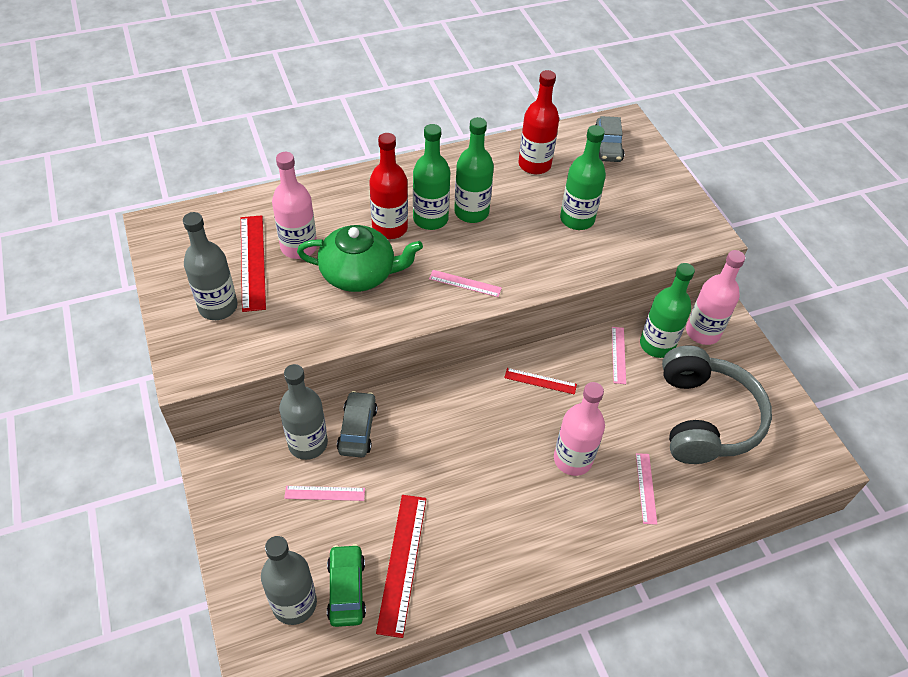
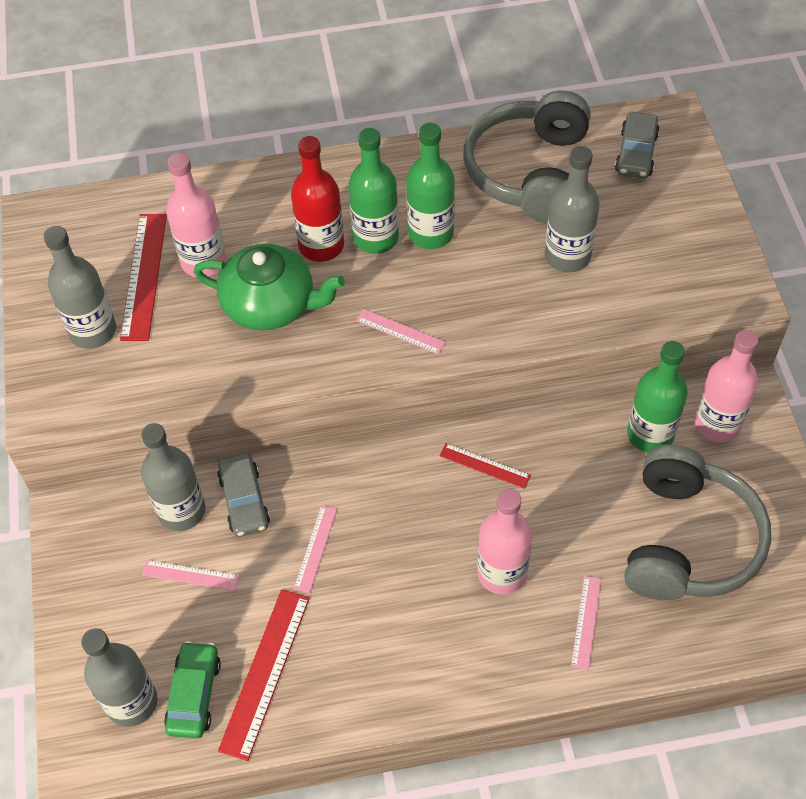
camera: 15 degrees right, 5 degrees up
(357, 429) = (244, 500): grey car -> grey car turned 150 degrees clockwise
(534, 165) = (530, 172): red bottle -> grey headphones
(577, 219) = (567, 256): green bottle -> grey bottle
(618, 355) = (595, 442): pink ruler -> pink ruler (315, 548)

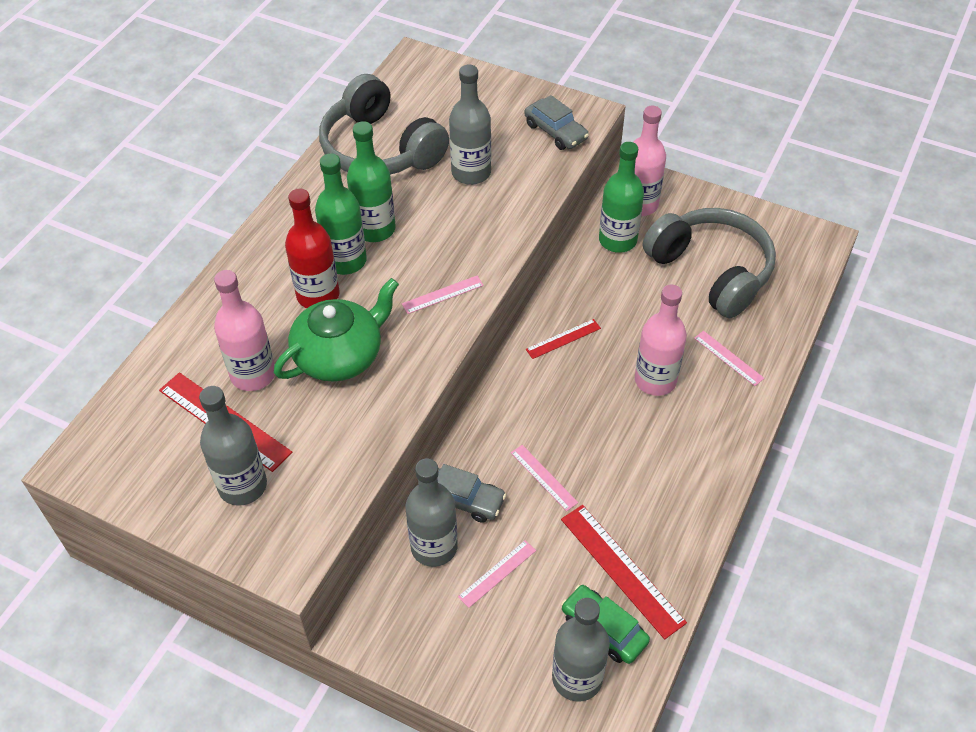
camera: 55 degrees left, 5 degrees down
(636, 153) = (424, 91): grey car -> grey car (555, 132)

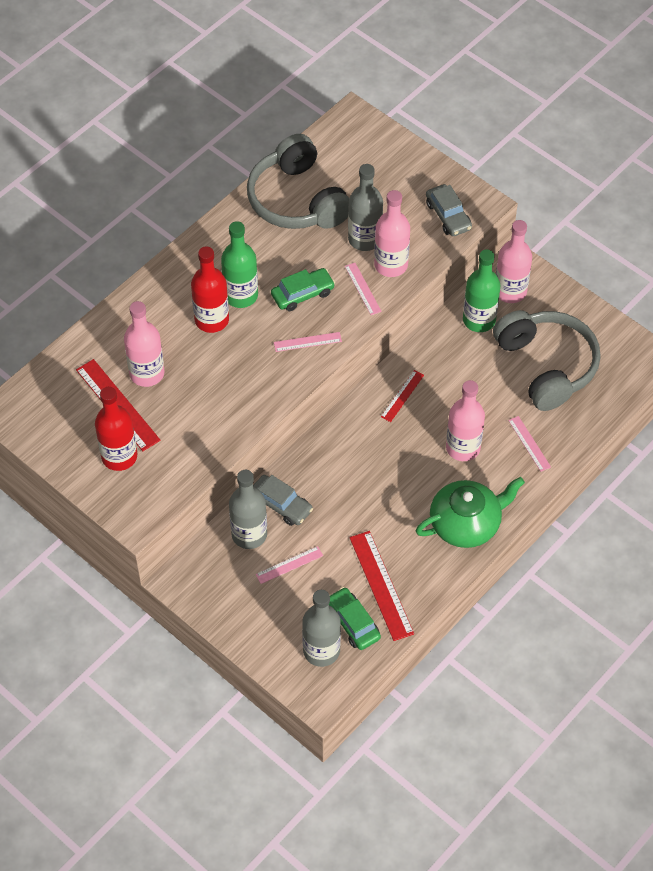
camera: 15 degrees right, 5 degrees up
(243, 486) = (119, 456): grey bottle -> red bottle
(340, 355) = (215, 373): green teapot -> green teapot (466, 523)
(375, 229) = (271, 273): green bottle -> none
(419, 244) = (302, 294): none -> green car
(511, 193) = (391, 265): none -> pink bottle
(543, 477) = (347, 503): pink ruler -> pink ruler (362, 288)
(563, 339) = (402, 396): red ruler -> red ruler turned 45 degrees counterclockwise

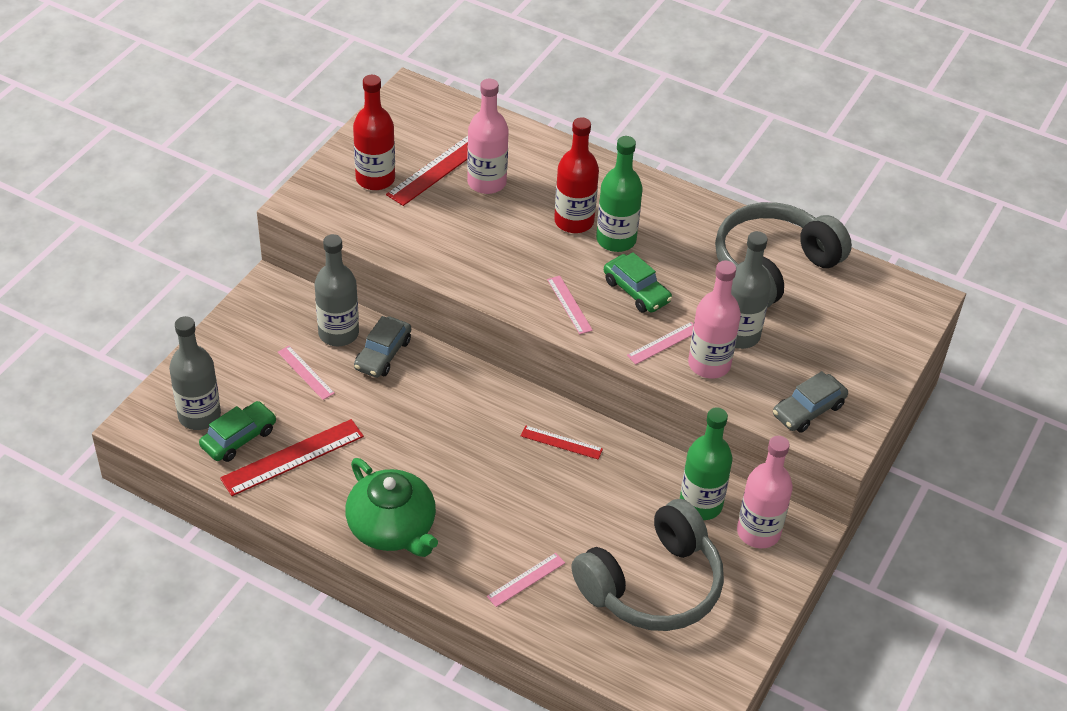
camera: 75 degrees right, 10 degrees down
(463, 448) = (502, 511): pink bottle -> none

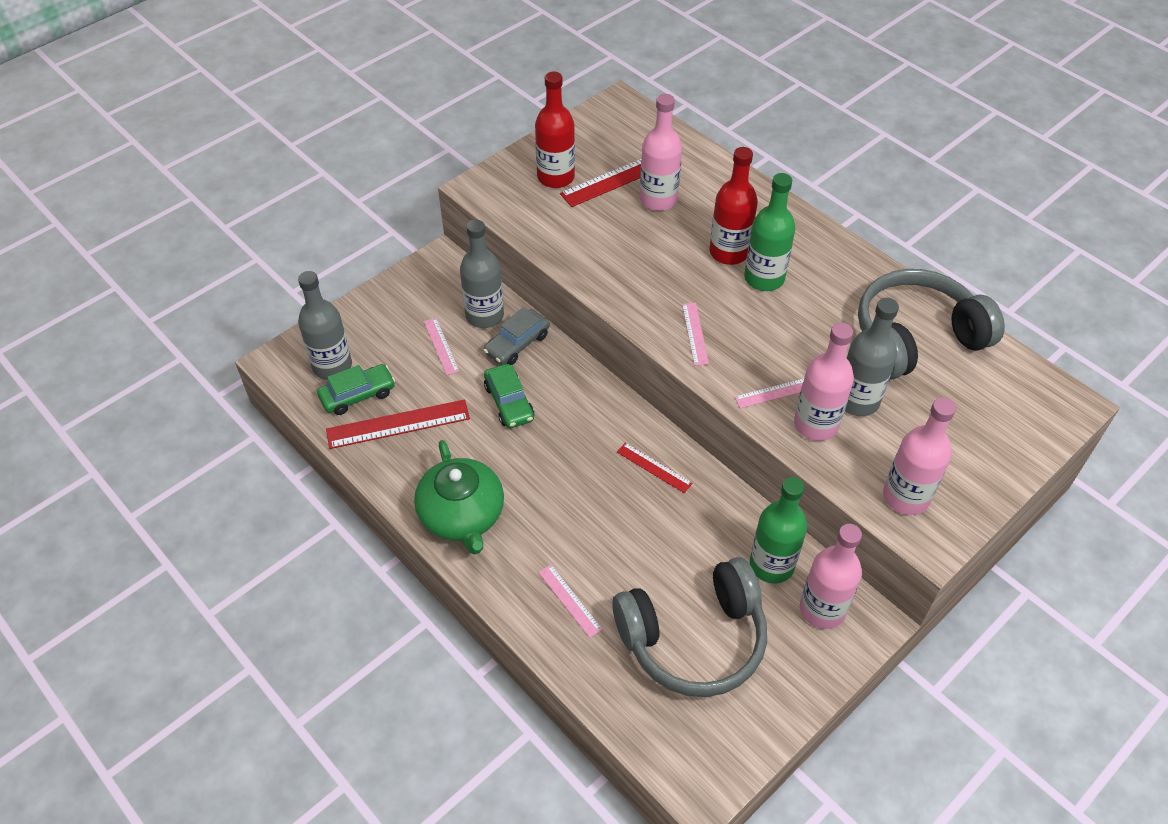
camera: 20 degrees right, 5 degrees up
(526, 579) = (569, 600): pink ruler -> pink ruler turned 75 degrees clockwise
(636, 291) = (766, 333): green car -> green car (509, 402)
(808, 410) = (906, 497): grey car -> pink bottle

